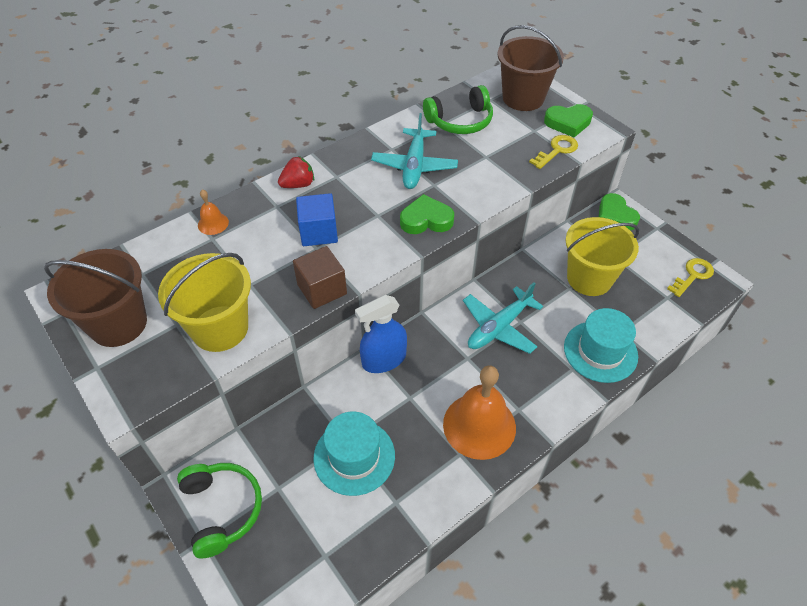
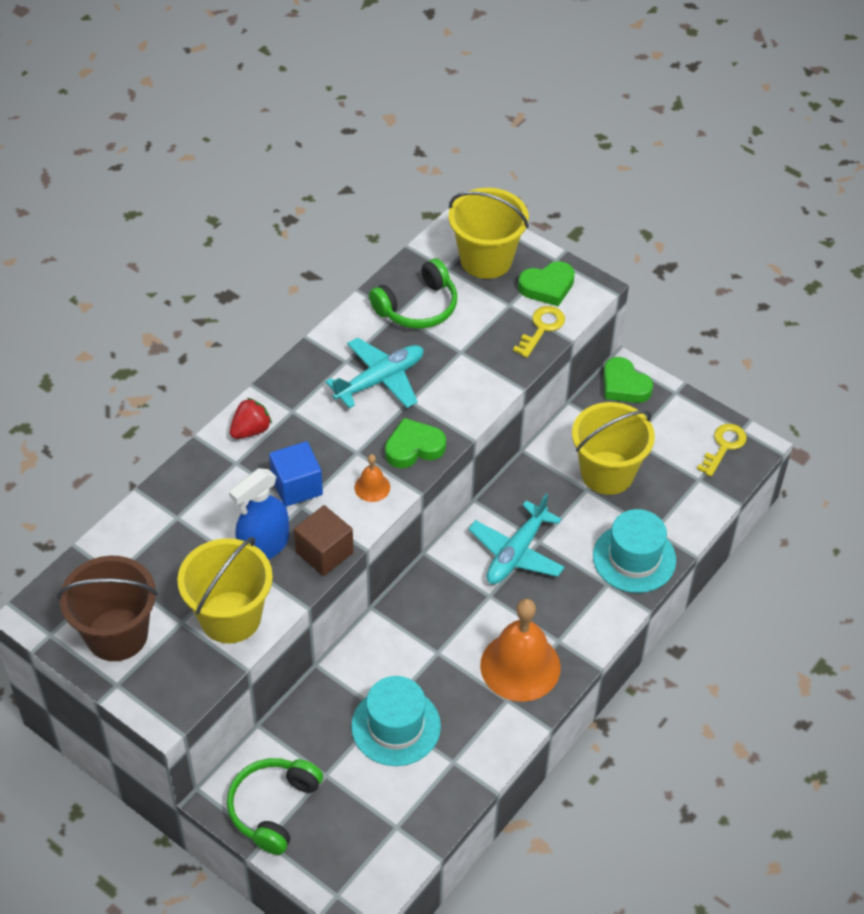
camera: 15 degrees left, 0 degrees up
(213, 223) = (170, 498): orange bell -> orange bell (372, 487)
(221, 509) = (273, 808): green headphones -> green headphones turned 120 degrees counterclockwise
(384, 360) = (396, 616): blue spray bottle -> blue spray bottle (264, 546)
(414, 166) = (380, 380): turquoise plane -> turquoise plane turned 120 degrees counterclockwise
(523, 98) = (486, 260): brown bucket -> yellow bucket

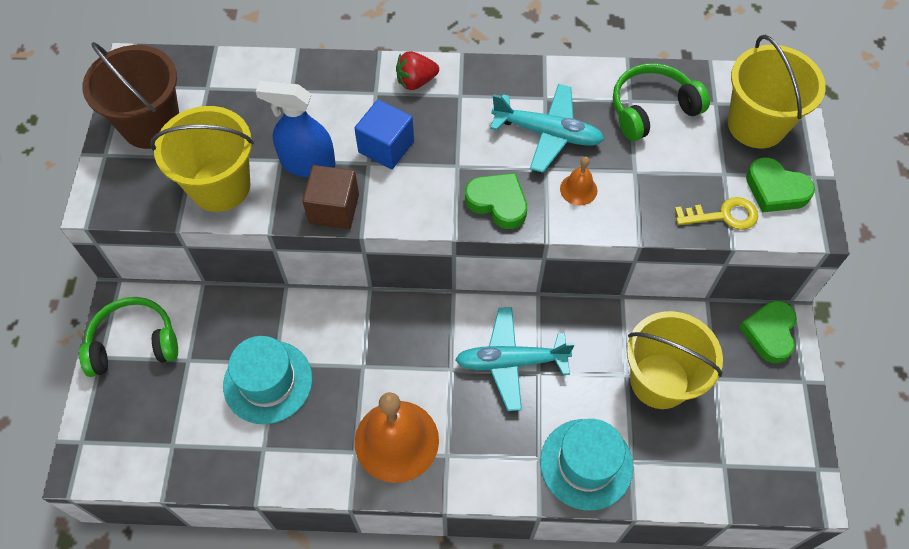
camera: 55 degrees right, 10 degrees up
(251, 430) = (416, 81): red strawberry -> red strawberry turned 150 degrees clockwise
(372, 487) = (429, 199): orange bell -> orange bell (578, 189)
(417, 307) = (652, 109): green headphones -> green headphones turned 135 degrees clockwise
(724, 446) = (783, 464): yellow key -> none

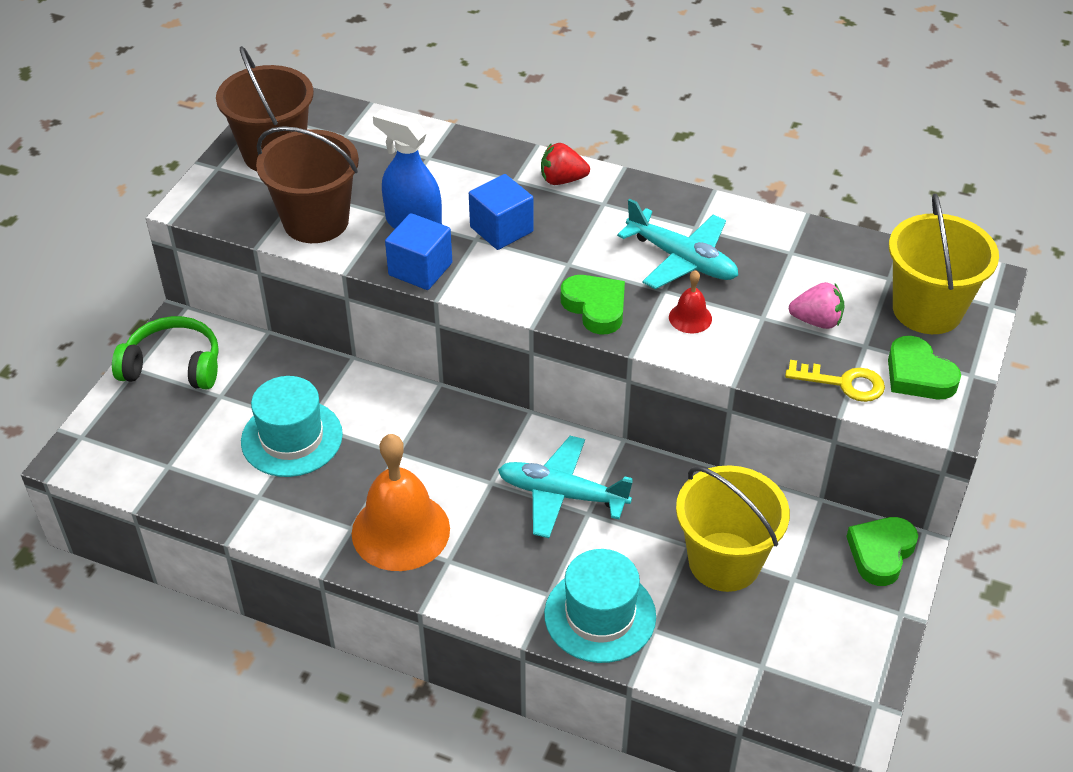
camera: 20 degrees right, 15 degrees down
(220, 186) = (316, 221): yellow bucket -> brown bucket
(334, 209) = (420, 269): brown cube -> blue cube
(578, 189) = (690, 318): orange bell -> red bell
(652, 109) = (811, 266): green headphones -> none
(678, 162) = (816, 321): none -> pink strawberry

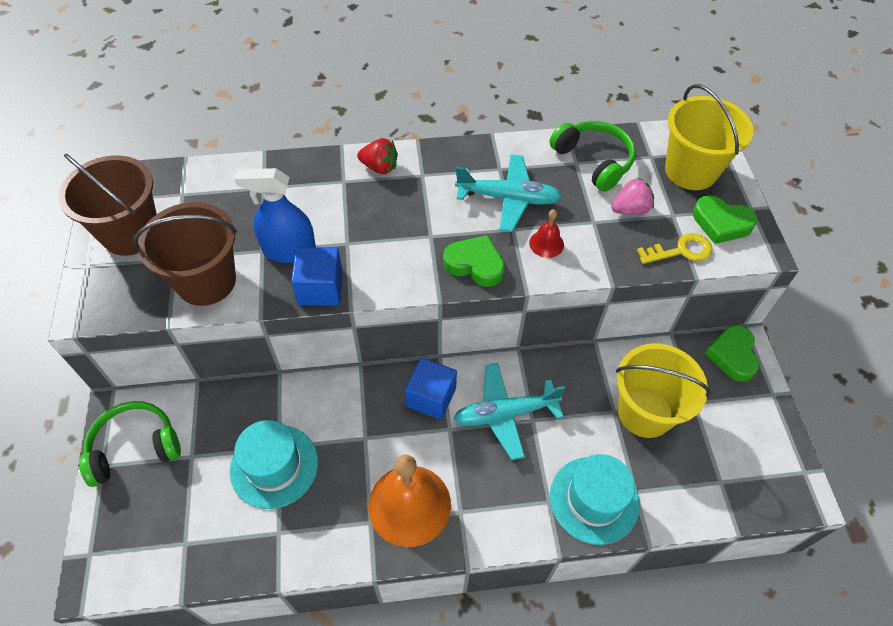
camera: 30 degrees left, 10 degrees up
(501, 229) = (361, 227): blue cube -> blue cube (431, 397)
(562, 180) = (379, 167): red strawberry -> red strawberry turned 135 degrees counterclockwise
(813, 258) = (593, 161): none -> green headphones

